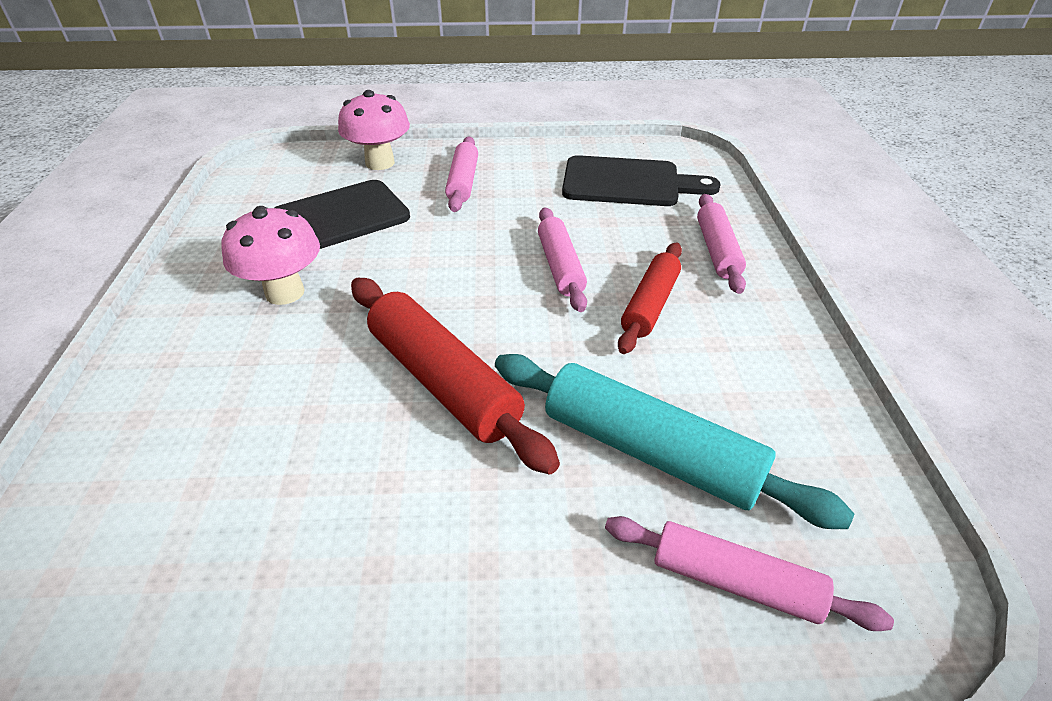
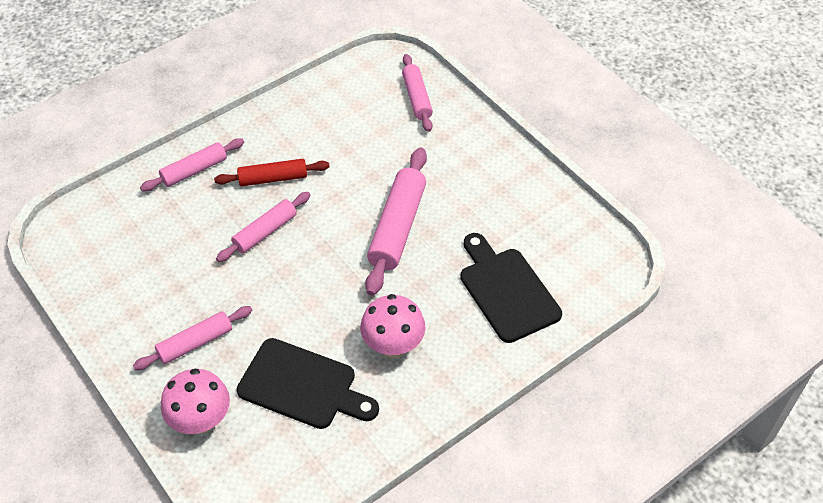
camera: 125 degrees left, 10 degrees up
(443, 382) = (397, 227): red rolling pin -> pink rolling pin
(628, 182) = (130, 246): black cutting board -> black cutting board (506, 291)
(650, 452) = (377, 139): turquoise rolling pin -> none

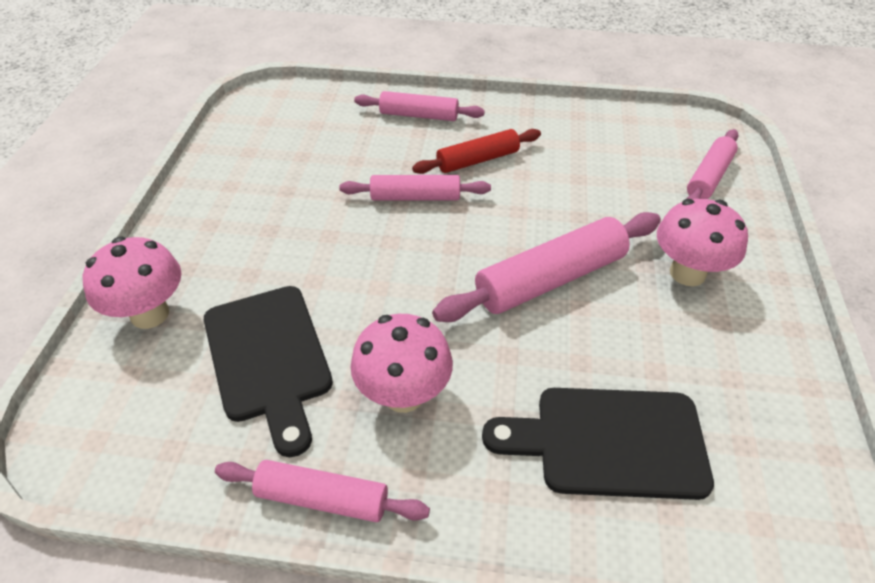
camera: 45 degrees right, 5 degrees down
(195, 343) = (238, 244): pink rolling pin -> pink rolling pin (322, 498)
(273, 178) = (477, 160): red rolling pin -> red rolling pin turned 60 degrees counterclockwise
(460, 172) = (687, 273): none -> pink mushroom
(506, 291) = (609, 442): black cutting board -> black cutting board turned 105 degrees counterclockwise

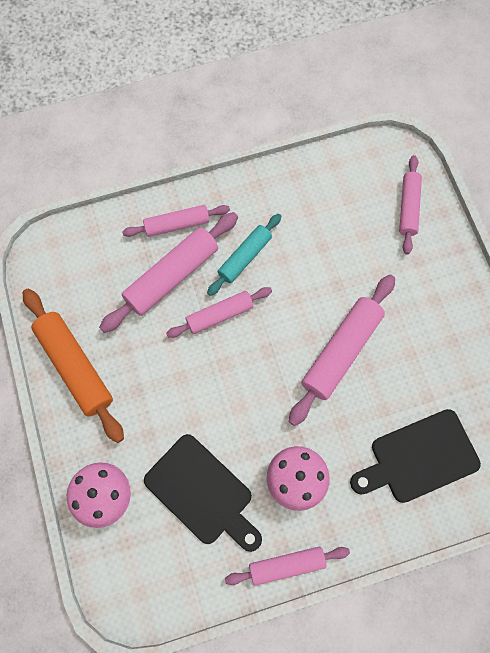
camera: 25 degrees left, 25 degrees up
(221, 187) = (75, 366): none -> orange rolling pin
(384, 151) = (172, 276): none -> pink rolling pin
(477, 160) = (245, 257): red rolling pin -> turquoise rolling pin
(687, 273) = (421, 308): pink mushroom -> none

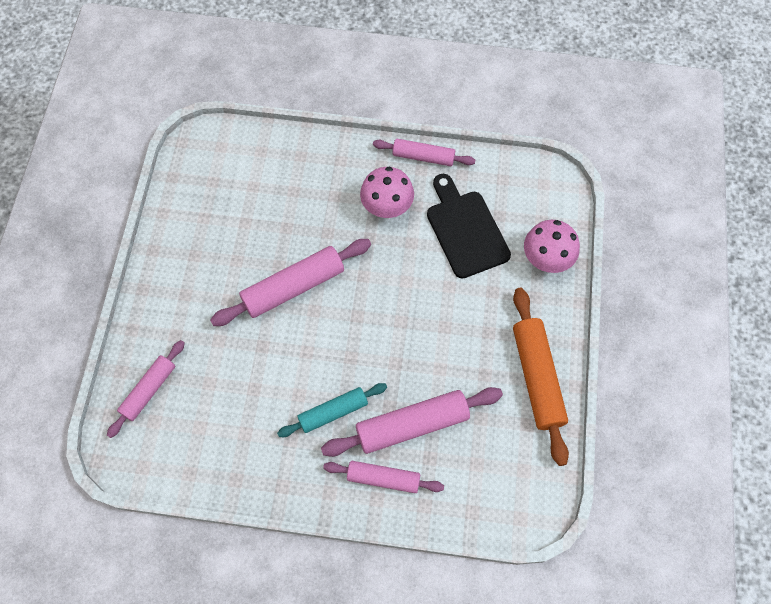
camera: 155 degrees left, 5 degrees down
(220, 315) = (384, 366): pink rolling pin -> none
(419, 458) = (281, 183): black cutting board -> none

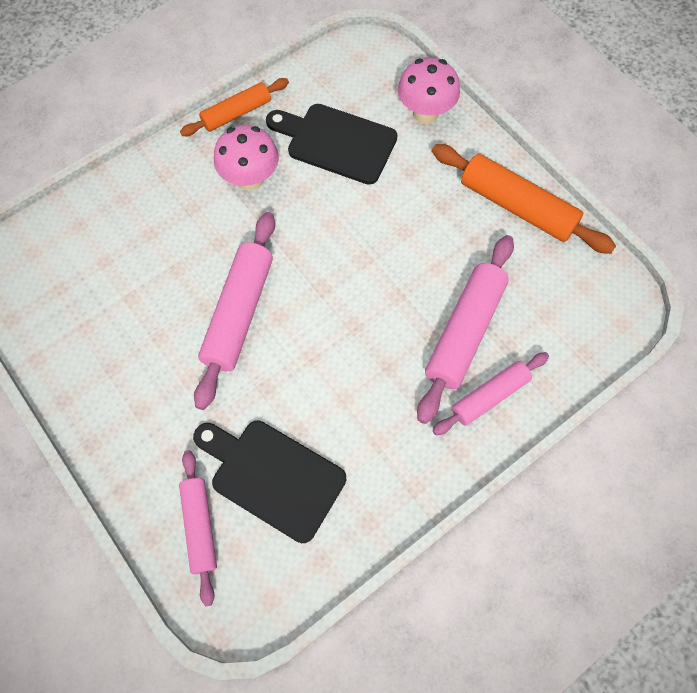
camera: 45 degrees left, 0 degrees up
(213, 401) = (272, 476): none -> black cutting board
(333, 412) = (389, 384): turquoise rolling pin -> none
(423, 157) = (236, 113): pink rolling pin -> orange rolling pin

